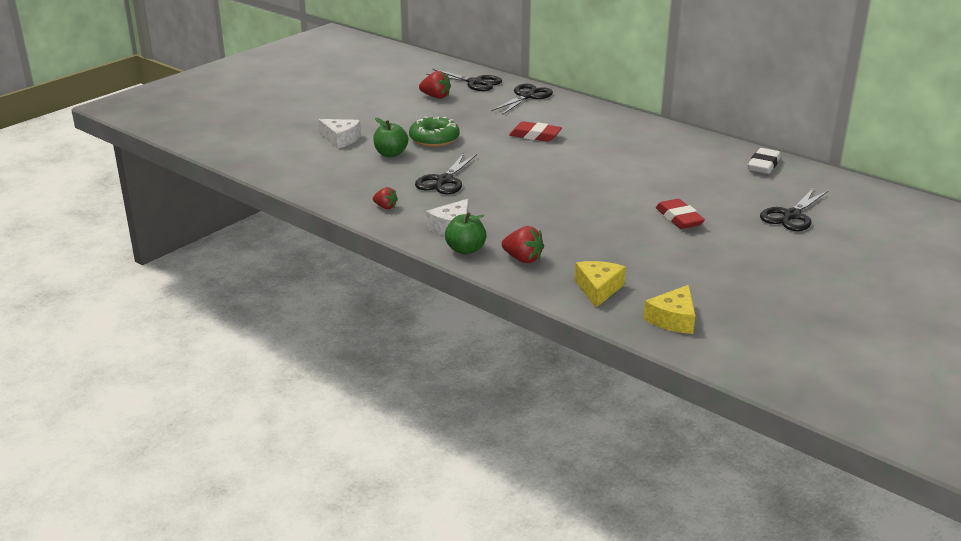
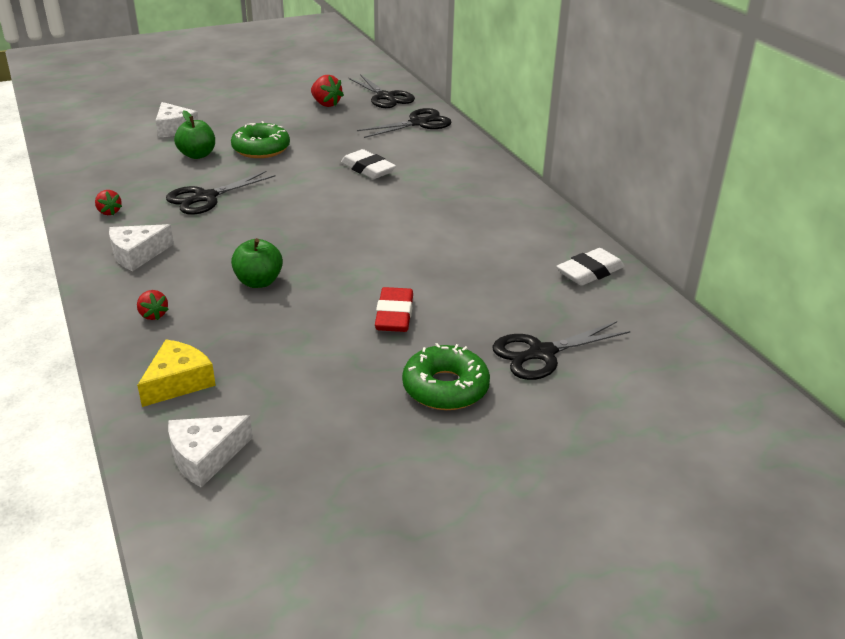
camera: 25 degrees right, 5 degrees up
(465, 250) = (113, 285): green apple -> green apple (259, 282)
(523, 259) = (153, 315): red strawberry -> red strawberry, size x0.65
(535, 136) = (368, 169): red eraser -> white eraser
(673, 319) = (205, 457): yellow cheese -> white cheese
(761, 247) = (445, 388): none -> green donut

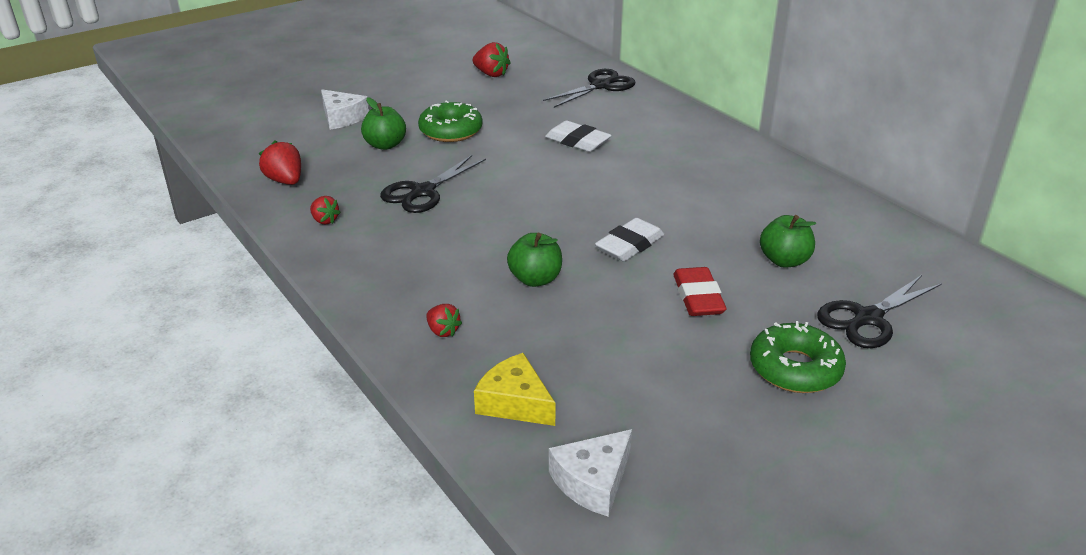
camera: 10 degrees left, 0 degrees up
(96, 176) = (285, 181): none -> red strawberry
(137, 254) = (385, 265): white cheese -> none
(178, 382) = (514, 402): yellow cheese -> yellow cheese turned 75 degrees counterclockwise
(385, 97) = (549, 60): black scissors -> none
(494, 293) = (784, 260): none -> green apple
(589, 272) = (864, 226): white eraser -> white eraser (629, 245)

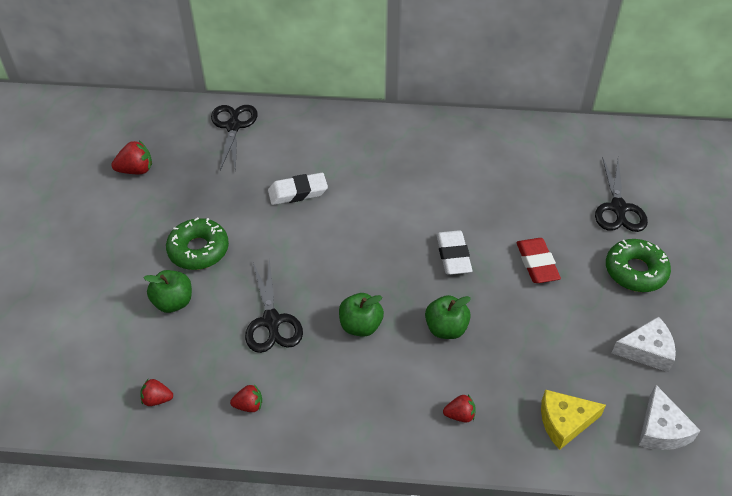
camera: 50 degrees left, 15 degrees up
(285, 181) = (157, 399): red strawberry -> red strawberry, size x0.65
(342, 117) = (92, 303): white cheese -> white cheese (646, 350)
(698, 297) = (537, 263): red eraser -> red eraser turned 45 degrees clockwise
(784, 260) = (536, 199): green apple -> green apple (360, 325)

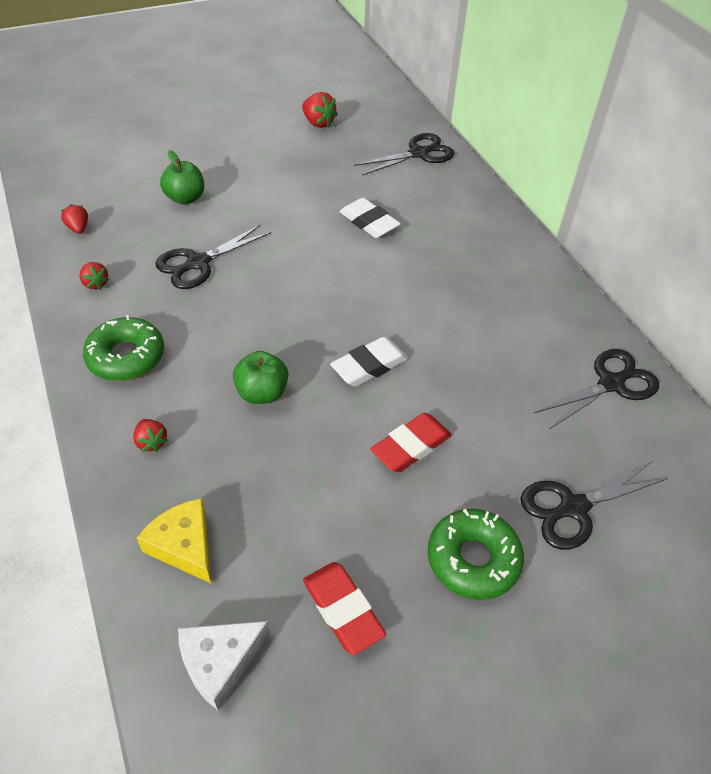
camera: 60 degrees right, 0 degrees up
(198, 250) = (253, 190): green donut -> green donut (126, 357)
(360, 325) = (227, 325): green apple -> none
(534, 143) = (611, 384): none -> black scissors
(646, 350) = (342, 610): white cheese -> red eraser

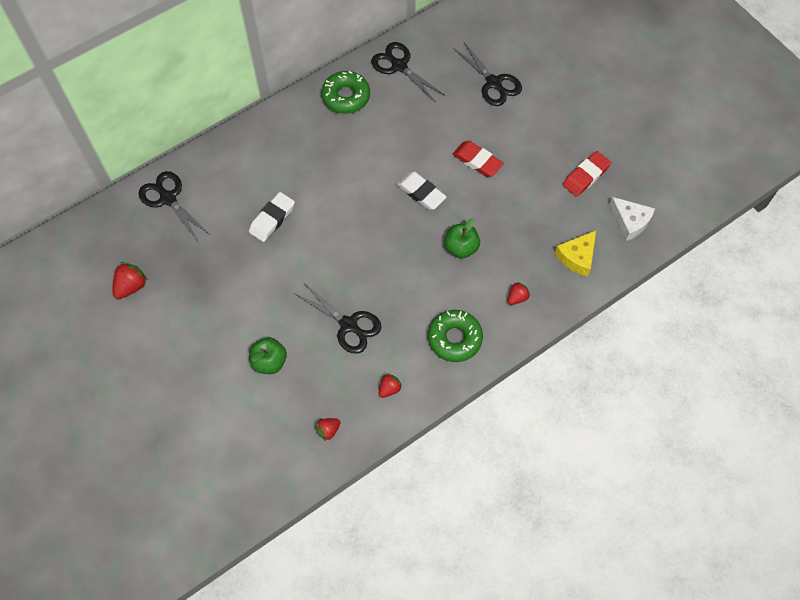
camera: 100 degrees left, 15 degrees up
(473, 559) = (539, 124): green donut -> green donut (346, 97)

